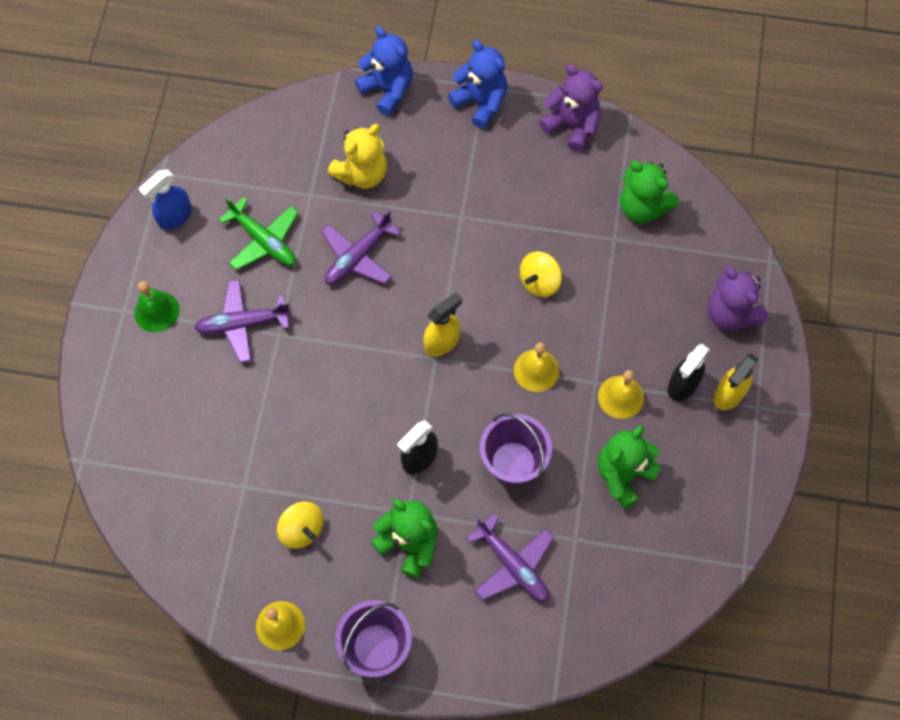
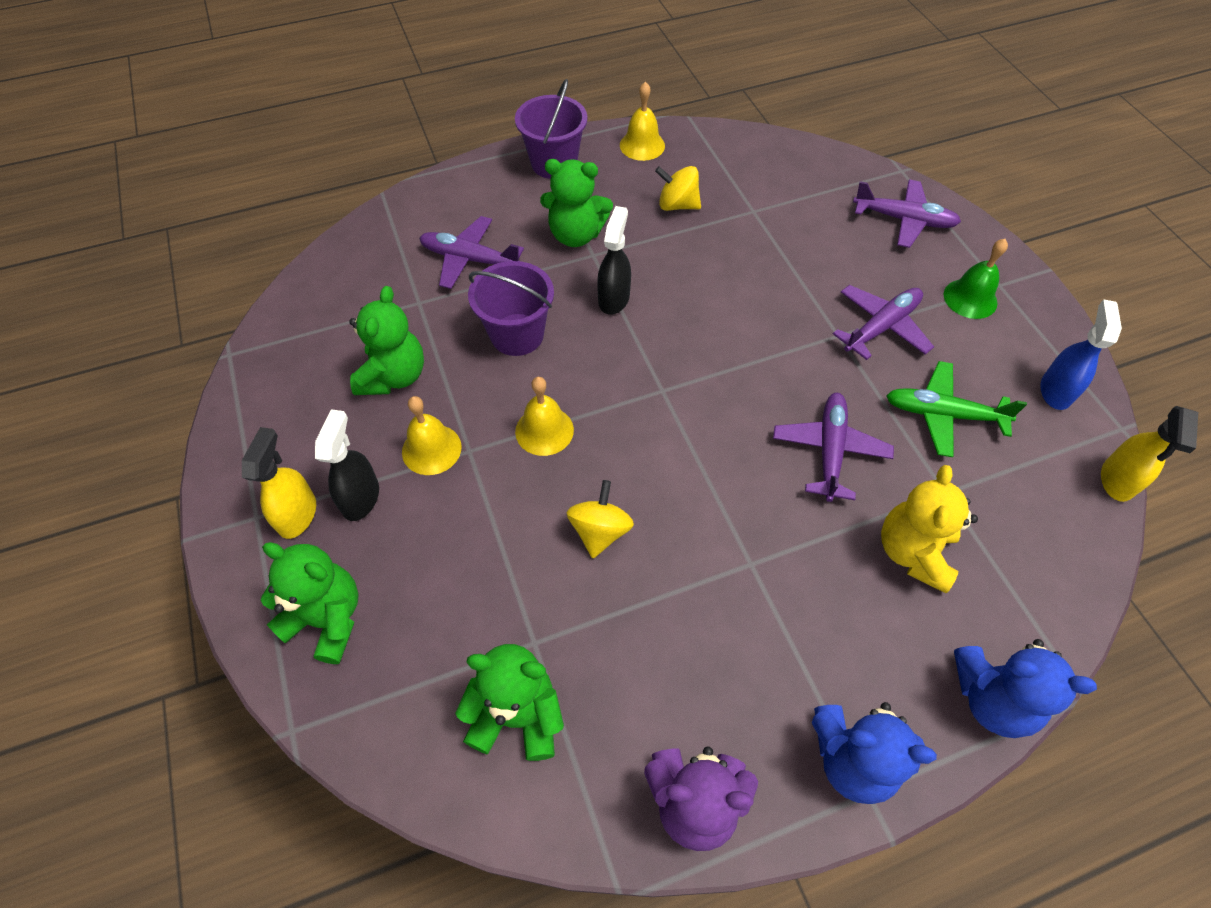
camera: 150 degrees right, 10 degrees down
(132, 407) = (904, 220): none -> purple plane
(442, 342) = (667, 409): yellow spray bottle -> yellow spray bottle (1117, 480)
(730, 314) = (327, 619): purple teddy bear -> green teddy bear

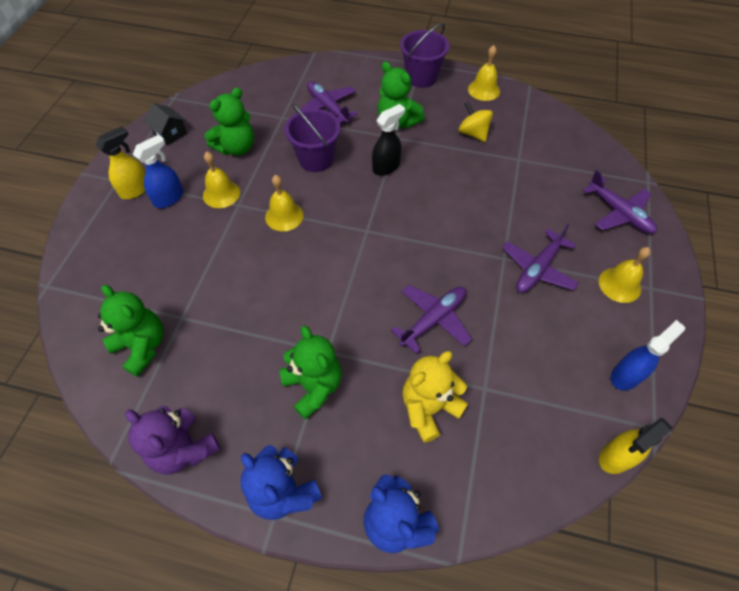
camera: 35 degrees right, 0 degrees up
(274, 407) = (170, 133): none -> black house
(327, 619) = (104, 245): green teddy bear -> green teddy bear (313, 386)
(361, 497) = (169, 198): black spray bottle -> blue spray bottle
(600, 531) = (264, 284): yellow spinning top -> none
(881, 327) = (538, 269): purple plane -> purple plane turned 135 degrees clockwise
(943, 414) = (528, 342): green plane -> none
(970, 298) = (619, 285): green bell -> yellow bell

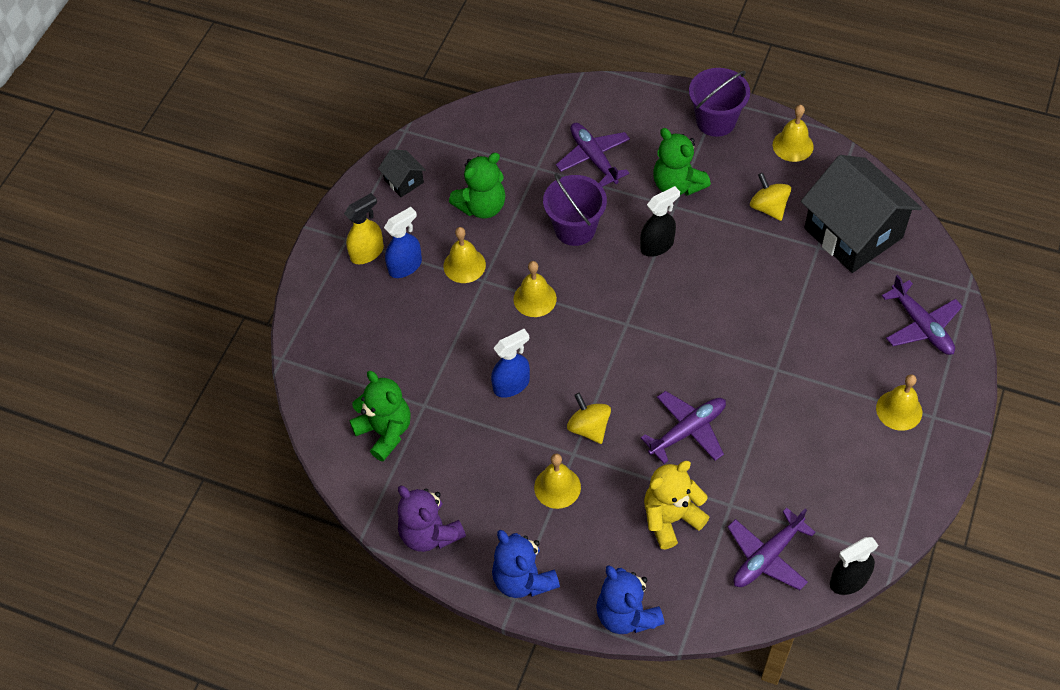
camera: 10 degrees right, 0 degrees up
(313, 386) = (557, 487): green teddy bear -> yellow bell
(340, 325) = (589, 428): none -> yellow spinning top
(538, 269) = (812, 384): purple plane -> purple plane (767, 557)
(545, 147) = (853, 233): none -> black house
(616, 457) = (848, 580): yellow spray bottle -> black spray bottle
(626, 375) = (880, 505): blue spray bottle -> blue spray bottle (512, 385)

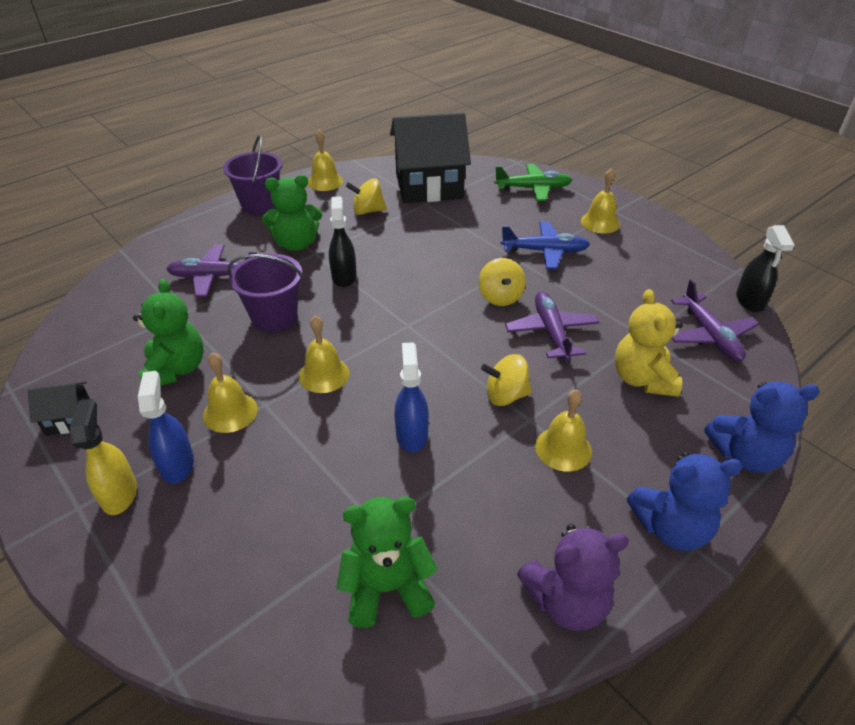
camera: 65 degrees left, 15 degrees down
(710, 373) = (500, 297): none -> yellow spinning top
(808, 381) = (545, 251): none -> blue plane
(921, 326) = (533, 188): purple plane -> green plane

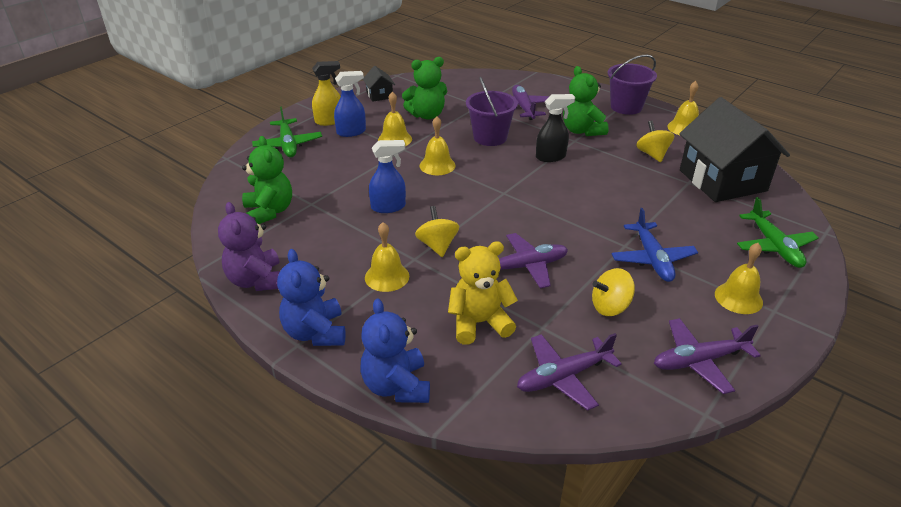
camera: 80 degrees right, 5 degrees down
(173, 561) = (288, 145): none -> green plane
(500, 297) = (562, 235): yellow spinning top -> yellow spinning top (610, 307)
(678, 260) = (699, 361): none -> purple plane
(750, 301) = (646, 420): black spray bottle -> none

